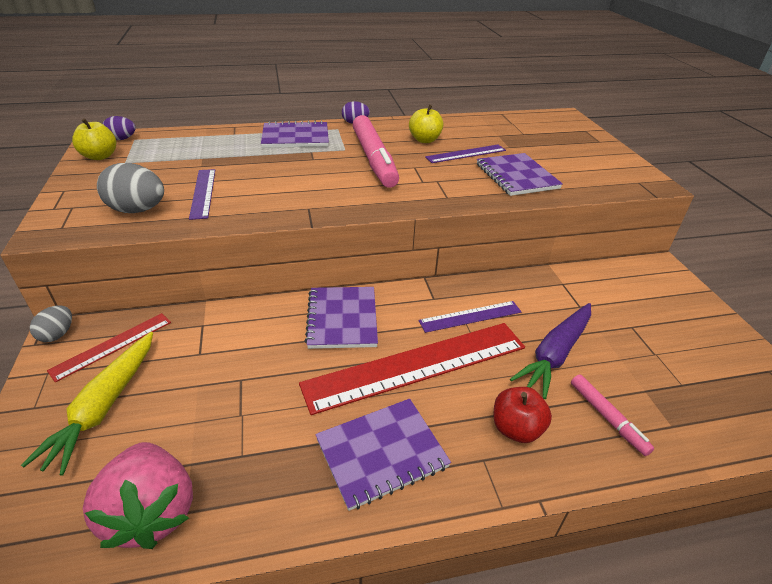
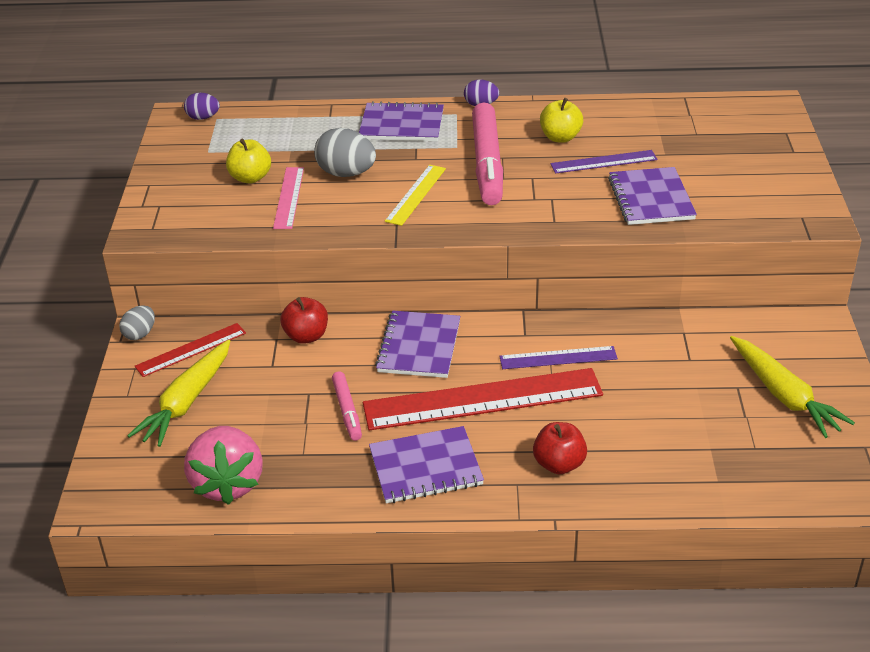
camera: 15 degrees right, 0 degrees up
(100, 156) = (181, 142): yellow apple -> yellow apple (250, 178)
(138, 210) = (223, 214): grey egg -> grey egg (346, 173)
(203, 193) = (288, 197): purple ruler -> pink ruler
(232, 319) = (306, 336): none -> red apple
(320, 184) = (416, 194): none -> yellow ruler
(555, 354) = (633, 404): purple carrot -> none
(607, 418) = (655, 466): pink marker -> pink marker (347, 411)
(673, 330) = (783, 395): none -> yellow carrot

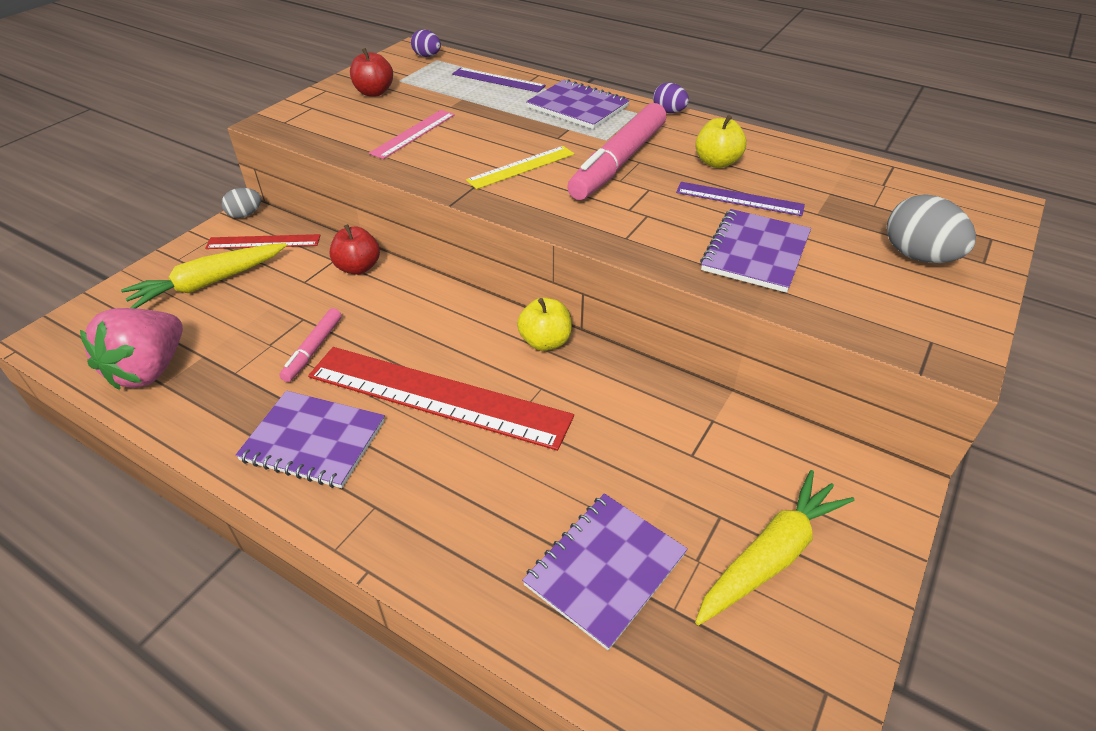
camera: 30 degrees right, 5 degrees up
(250, 178) = (404, 109): yellow apple -> yellow apple (545, 342)
(346, 173) = (483, 130): grey egg -> grey egg (918, 256)
(419, 346) = (437, 317): purple notebook -> purple notebook (605, 569)
(558, 358) = (552, 387): purple ruler -> purple ruler (498, 80)
(559, 464) = (437, 507): red apple -> red apple (374, 92)
(783, 395) = (769, 556): yellow carrot -> yellow carrot turned 135 degrees counterclockwise

